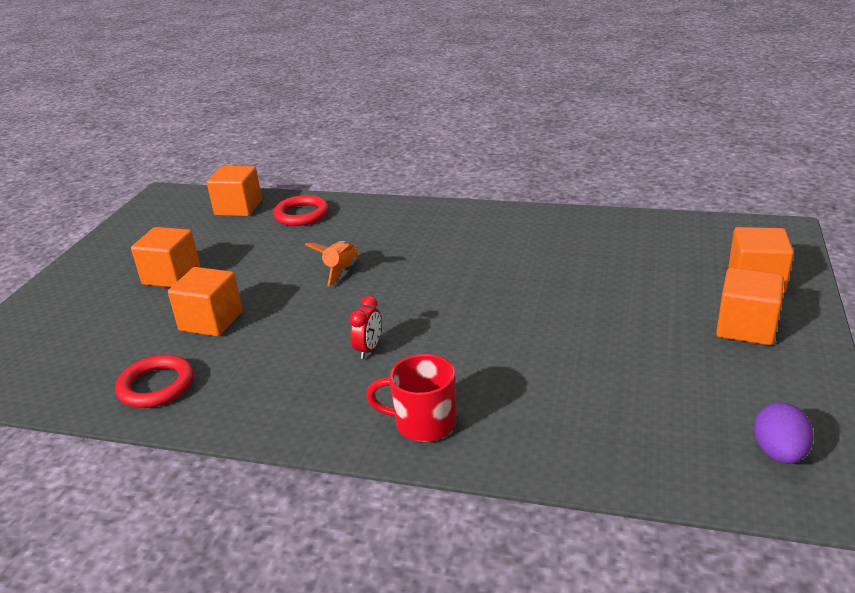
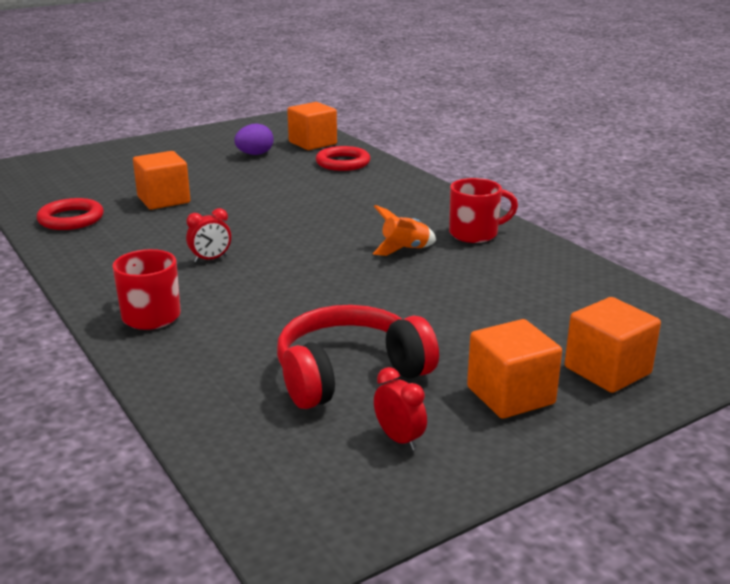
camera: 40 degrees right, 5 degrees down
(171, 276) = (195, 166): orange cube -> none
(341, 271) = (293, 207): orange rocket -> orange rocket (404, 249)
(512, 227) = (475, 234): none -> red mug
(642, 373) = (349, 373): none -> red headphones
(752, 396) = (399, 439): none -> red clock
(779, 453) = (327, 485): purple egg -> purple egg (255, 154)

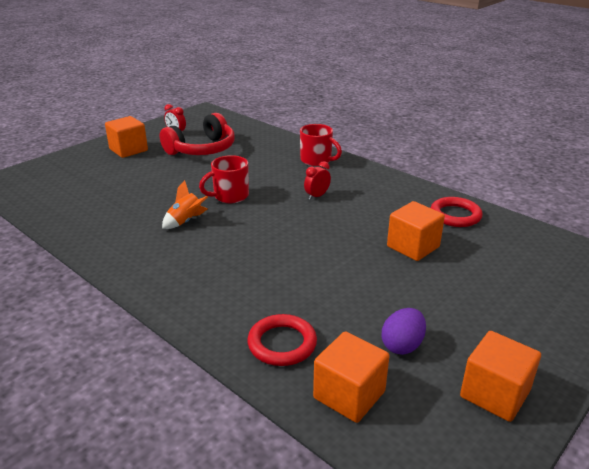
camera: 165 degrees right, 5 degrees up
(475, 234) = (129, 245): red mug -> red mug (230, 196)
(607, 370) = (78, 164): orange cube -> orange cube (494, 394)

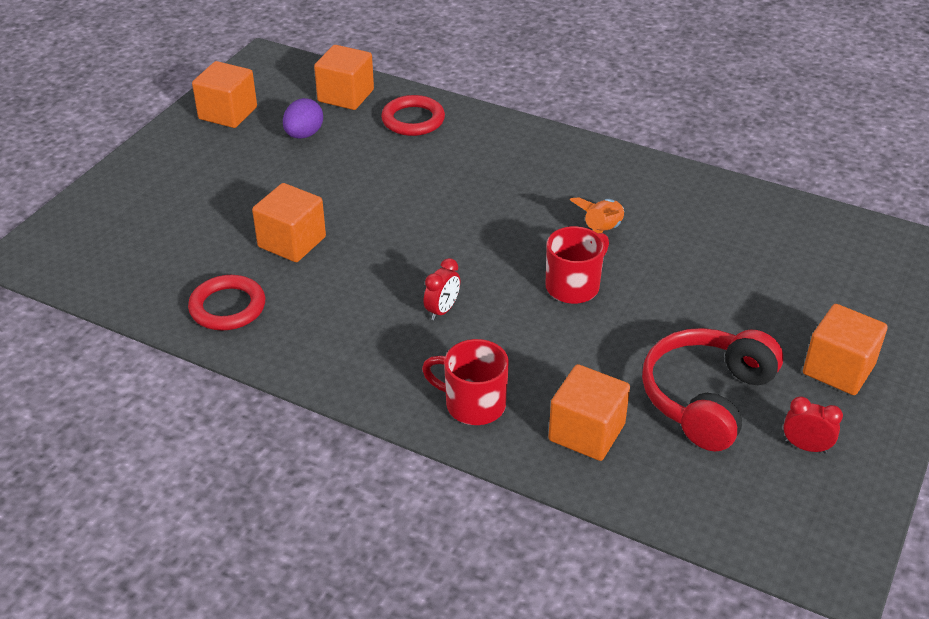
camera: 165 degrees right, 10 degrees up
(268, 147) = (586, 432): none -> orange cube

